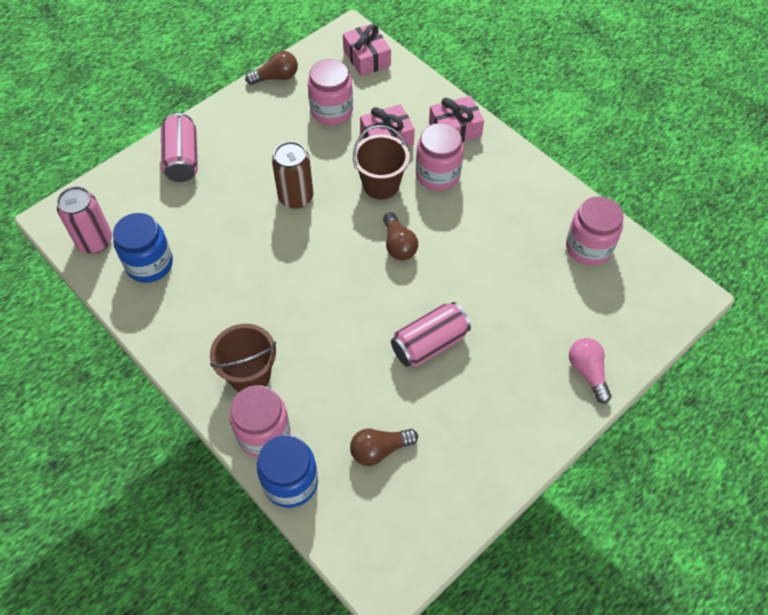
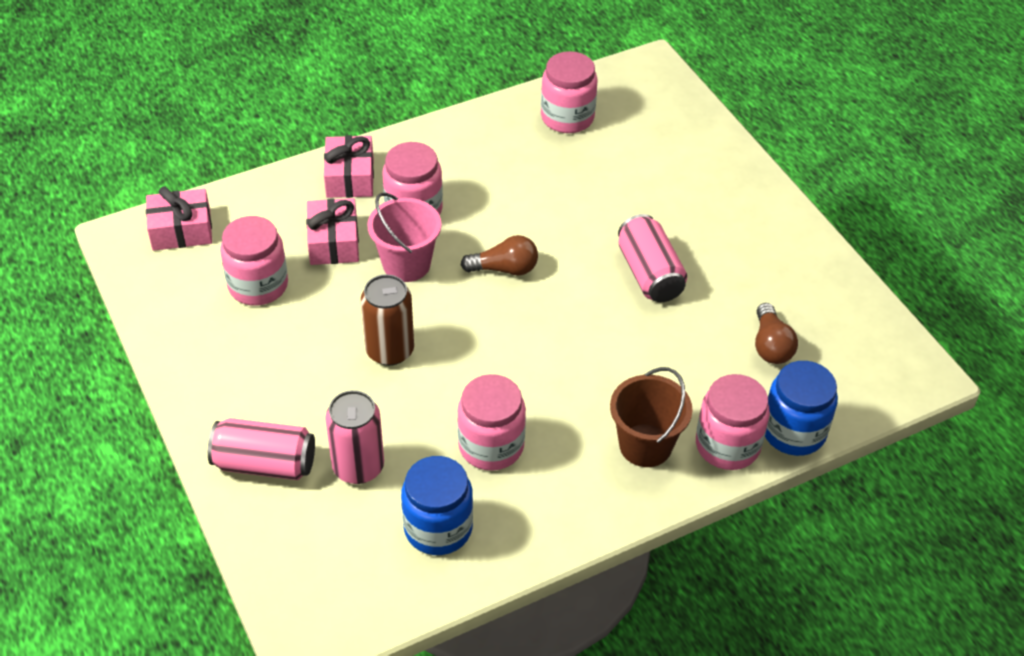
camera: 75 degrees left, 10 degrees down
(95, 241) = (372, 590): pink can -> pink can (358, 467)
(226, 277) = (491, 446): none -> pink jar
(276, 77) = (163, 331): brown light bulb -> none
(381, 185) = (406, 264): brown bucket -> pink bucket
(587, 372) = (719, 162): pink light bulb -> none

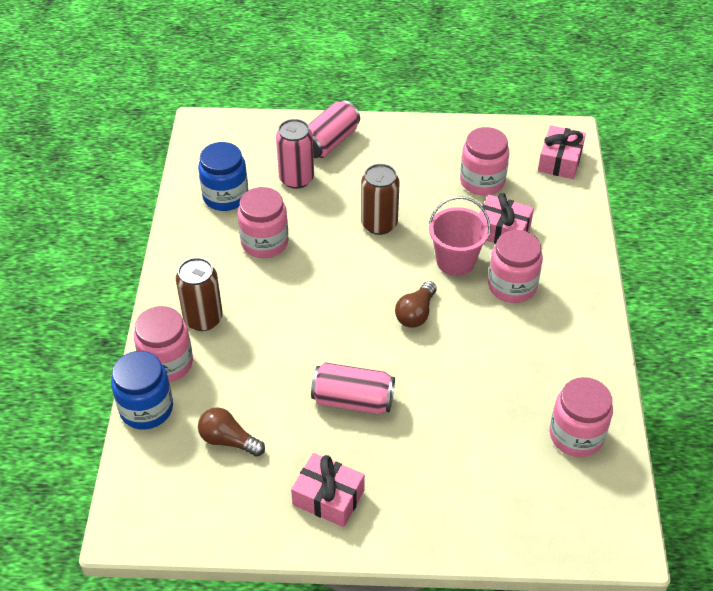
camera: 120 degrees right, 0 degrees up
(350, 177) = (570, 263): pink gift -> pink gift (328, 497)
(645, 445) = (203, 319): brown bucket -> brown can

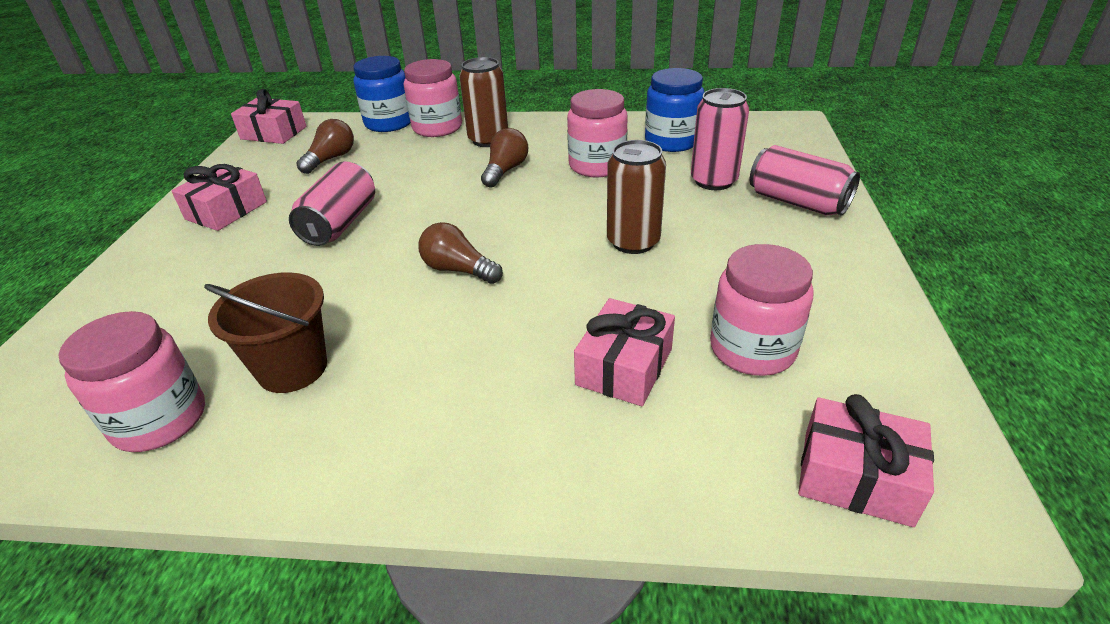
camera: 95 degrees right, 10 degrees down
(153, 517) = (274, 133): none -> pink gift
(267, 300) = (505, 170): none -> brown light bulb
(455, 261) = (554, 309): pink bucket -> none
(512, 286) = (491, 369): pink jar -> none
(524, 381) = (292, 368): none -> brown bucket

